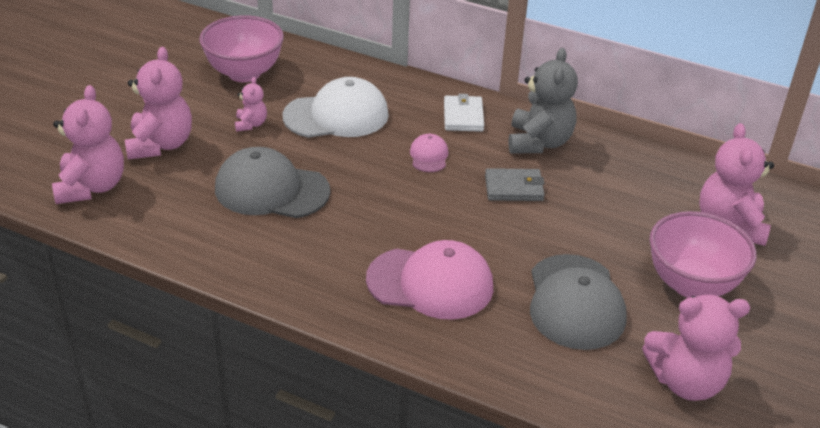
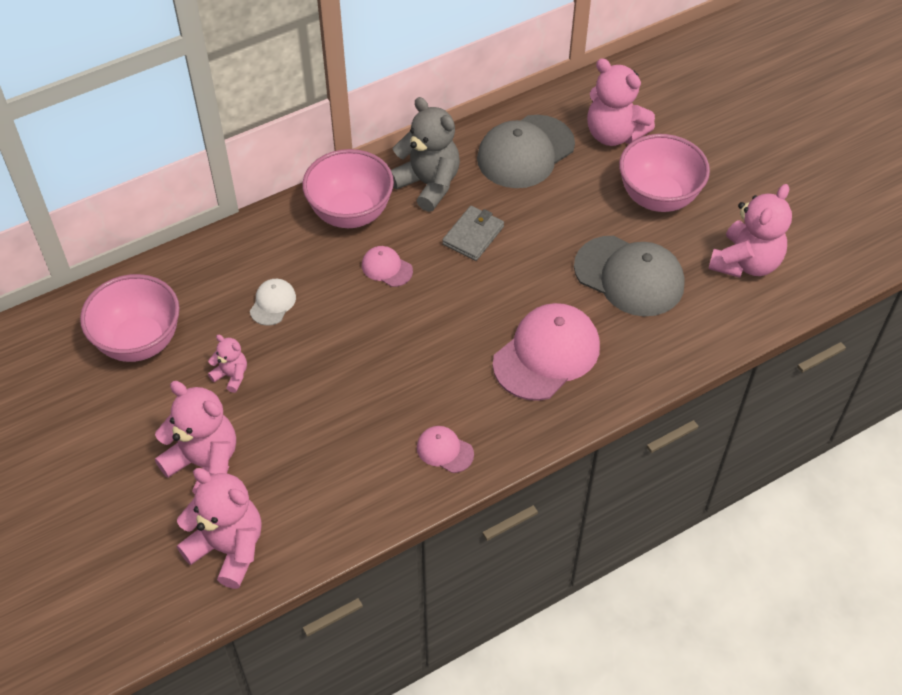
camera: 55 degrees left, 15 degrees up
(271, 190) = (345, 405): grey cap -> grey cap (525, 152)
(272, 262) = (444, 450): none -> pink cap
(336, 115) = (273, 303): white cap -> white cap, size x0.48
(463, 116) = (350, 213): white wallet -> pink bowl

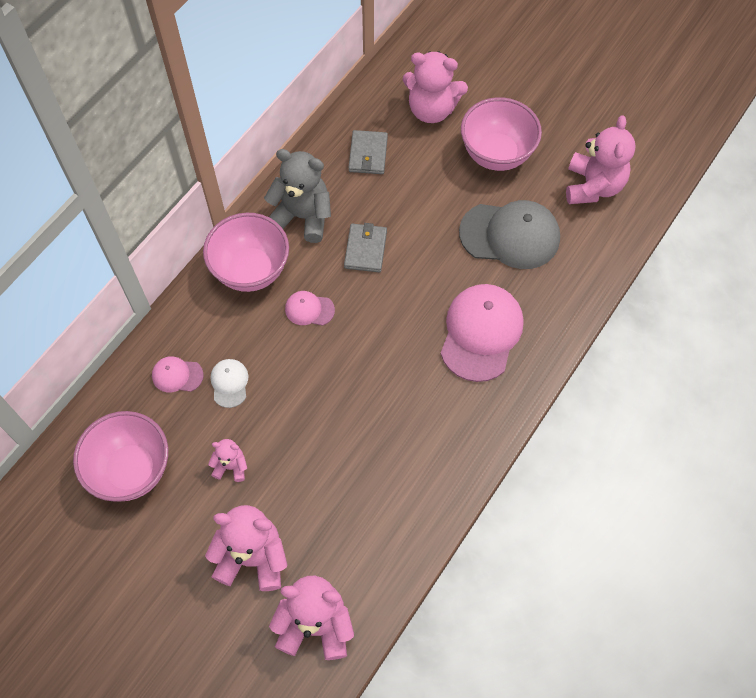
camera: 25 degrees left, 10 degrees up
(444, 450) = (445, 455): pink cap -> pink cap (177, 375)
(525, 152) = (368, 154): grey cap -> grey wallet

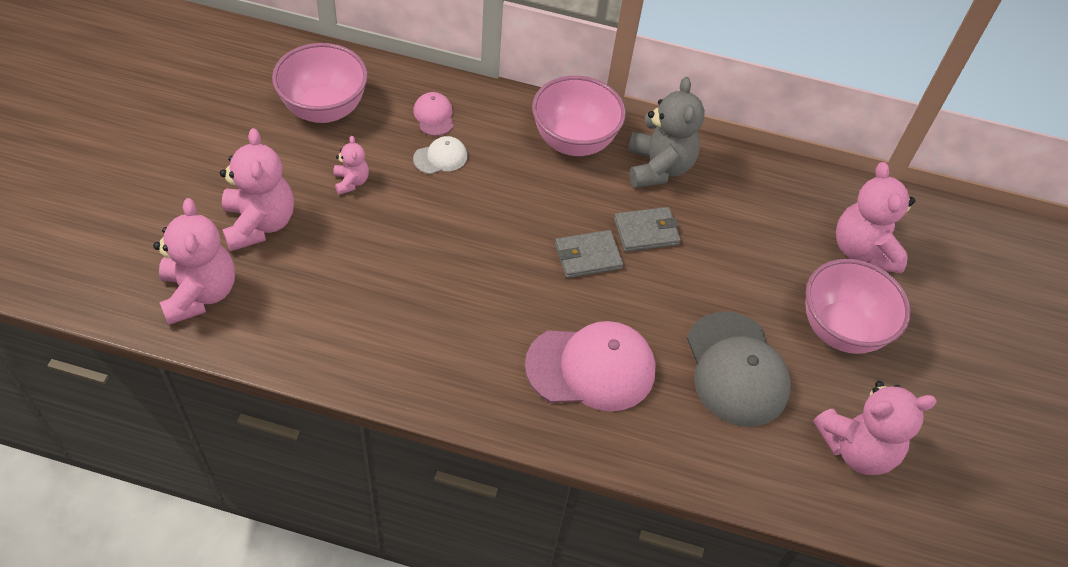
camera: 65 degrees right, 10 degrees down
(309, 309) = (551, 200): pink cap -> none
(368, 154) = (767, 205): grey wallet -> grey wallet (588, 256)

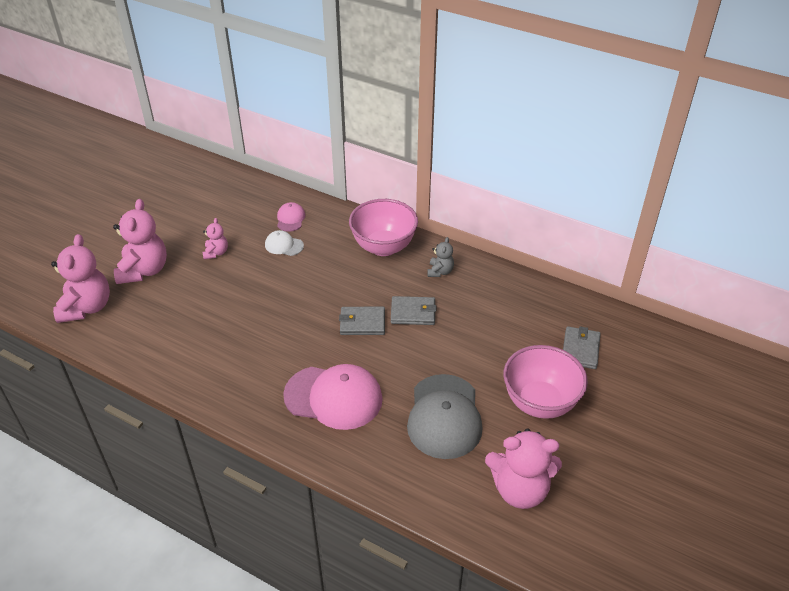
camera: 20 degrees right, 10 degrees down
(324, 109) = (218, 206): pink bowl -> none
(440, 157) = (284, 245): white cap -> white cap turned 150 degrees counterclockwise
(658, 167) = (440, 271): grey teddy bear -> grey teddy bear, size x0.51
(863, 250) = (580, 349): pink teddy bear -> grey wallet

